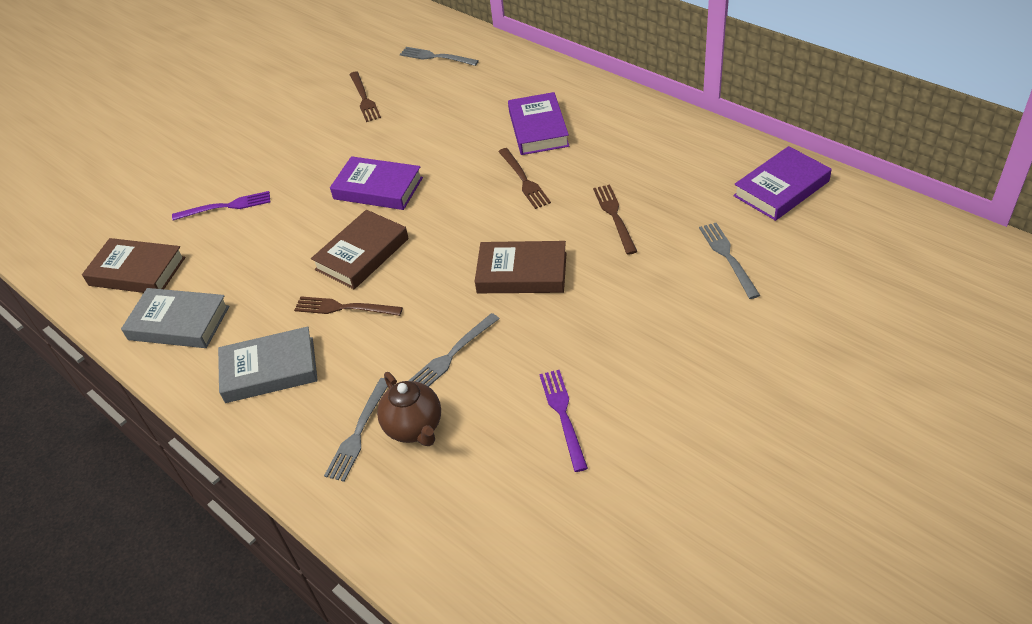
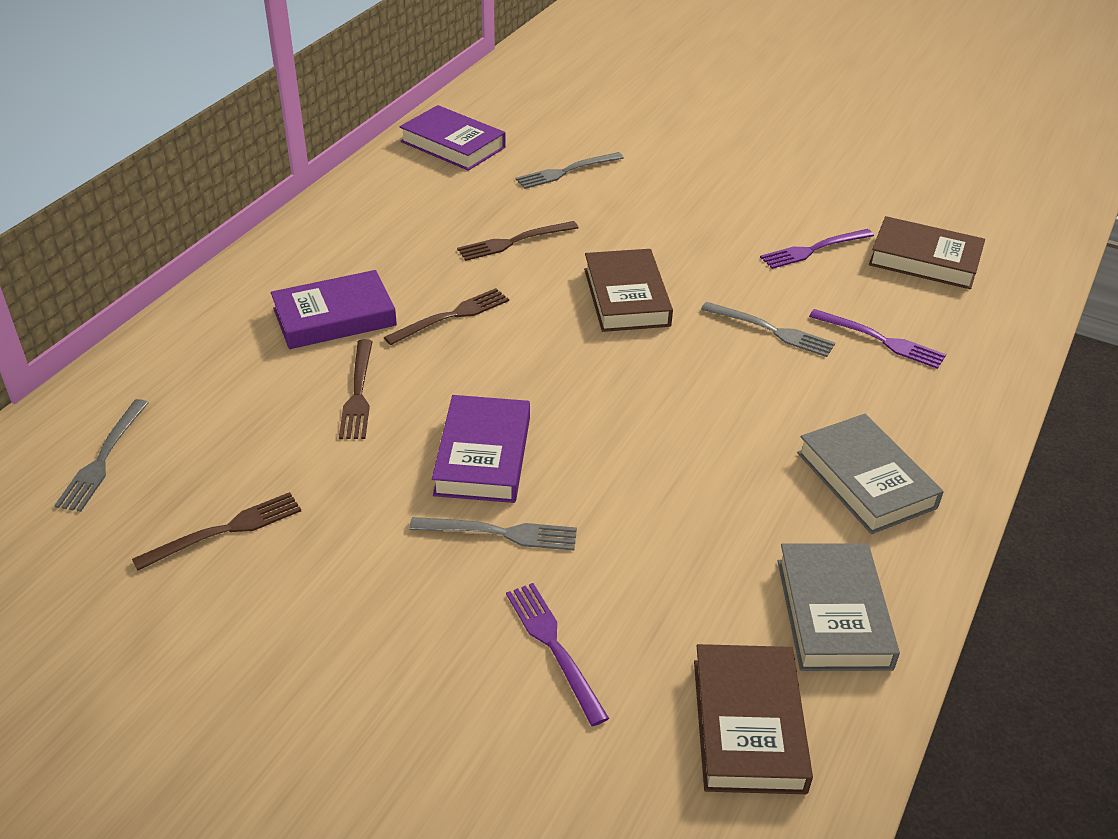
camera: 110 degrees left, 5 degrees down
(344, 308) = (735, 435): brown fork -> brown fork (358, 393)
(358, 432) = (910, 380): grey fork -> grey fork (500, 533)
(362, 254) = (630, 441): brown book -> brown book (924, 260)
(414, 428) = (881, 340): brown teapot -> purple fork

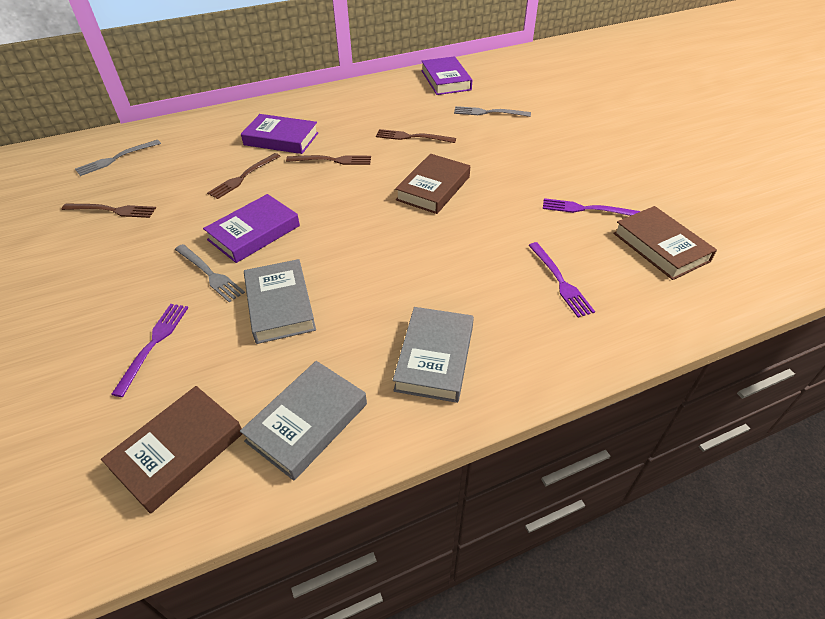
camera: 40 degrees right, 5 degrees up
(639, 519) = (280, 305): none -> grey book
(772, 330) = (494, 243): grey fork -> none

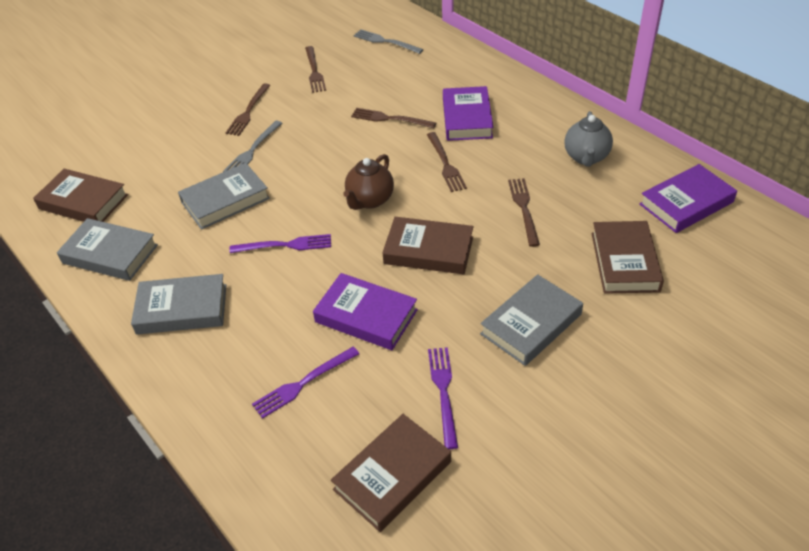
camera: 75 degrees right, 0 degrees up
(134, 269) = (248, 112): none -> brown fork
(154, 344) = (173, 153): purple fork -> purple fork (285, 245)
(254, 233) = (311, 154): purple book -> purple book (366, 316)
(350, 208) = (370, 200): none -> brown teapot
(374, 101) = (586, 157): none -> grey teapot
(488, 112) = (625, 262): grey fork -> brown book
(532, 159) = (531, 324): none -> grey book

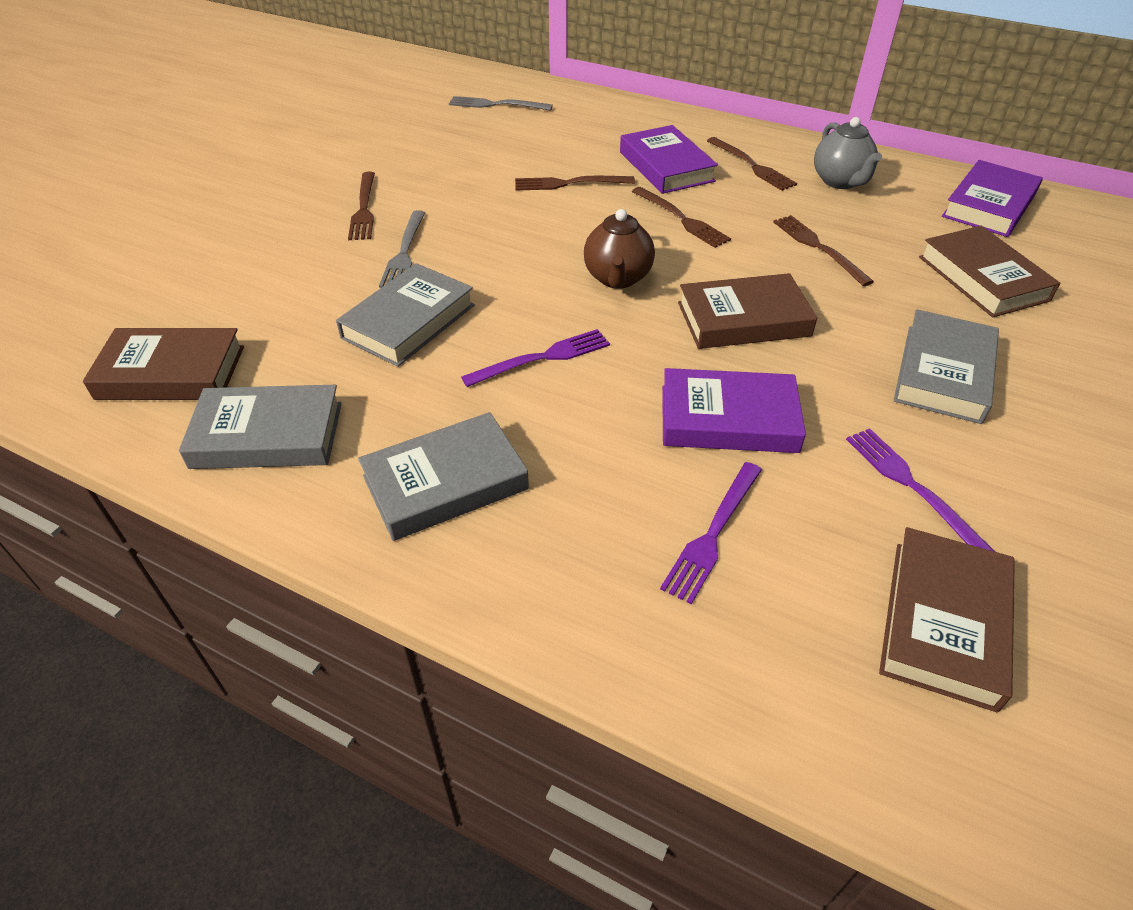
camera: 25 degrees left, 0 degrees up
(314, 71) = (425, 149): brown fork -> brown fork (752, 166)

